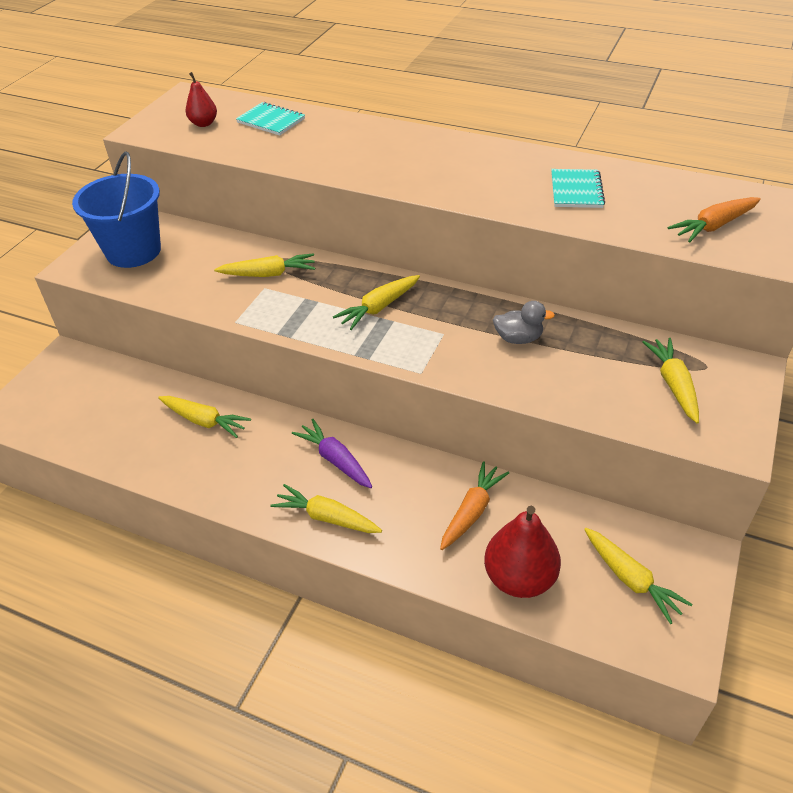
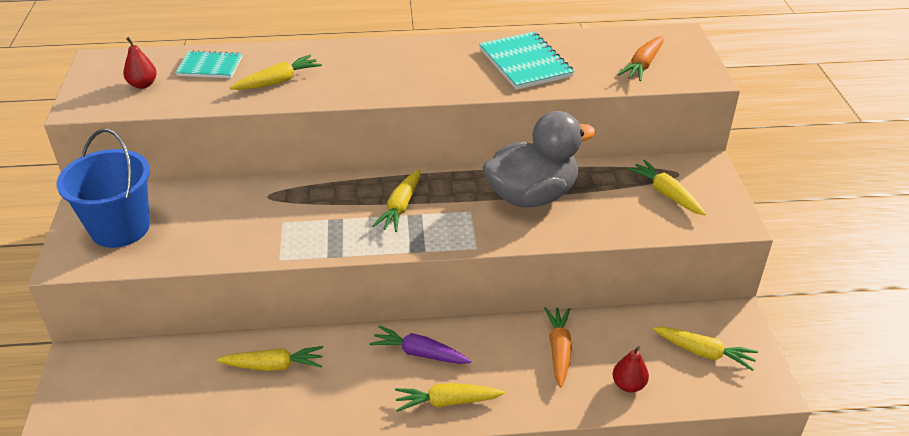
camera: 30 degrees left, 5 degrees down
(269, 274) = (277, 209): yellow carrot -> yellow carrot (278, 81)
(518, 338) = (532, 196): grey duck -> grey duck, size x2.27
(519, 578) = (628, 385): red pear -> red pear, size x0.56
(576, 190) = (525, 63): turquoise notebook -> turquoise notebook, size x1.54

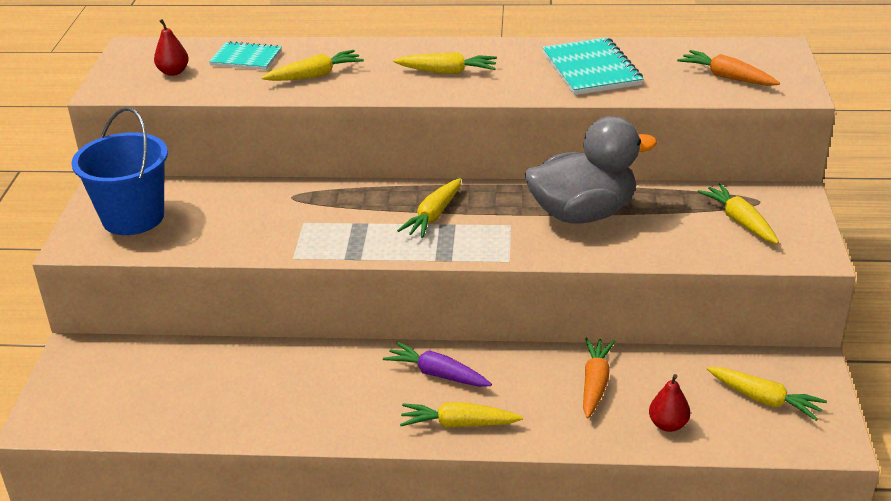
camera: 10 degrees right, 5 degrees down
(274, 366) = (277, 373): yellow carrot -> yellow carrot (447, 72)
(643, 65) = (727, 77): orange carrot -> orange carrot turned 90 degrees clockwise

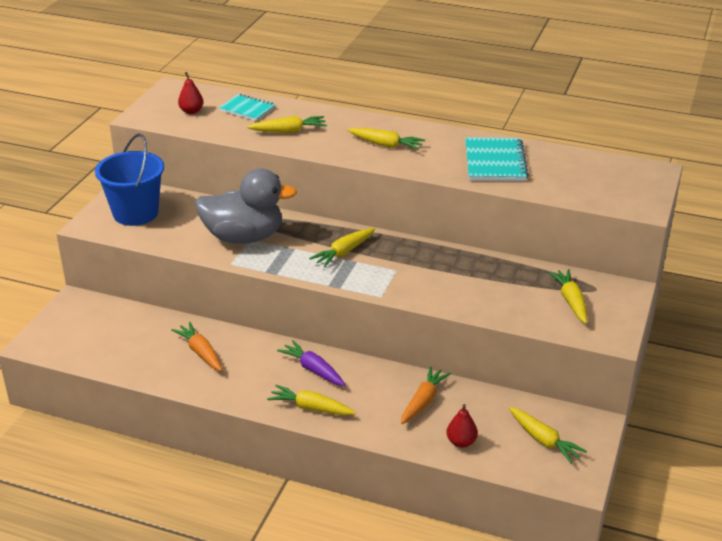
camera: 15 degrees right, 0 degrees up
(583, 214) = (454, 272): grey duck -> grey duck (244, 237)
(727, 77) = (596, 186): orange carrot -> orange carrot (200, 352)

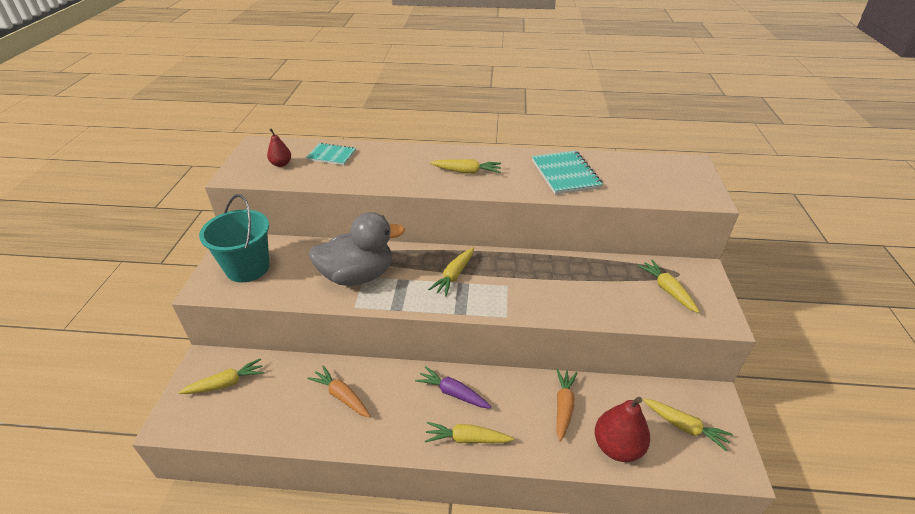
camera: 15 degrees left, 5 degrees up
(135, 213) = (247, 268): blue bucket -> turquoise bucket
(289, 131) = (377, 171): yellow carrot -> yellow carrot (226, 383)
(461, 442) = (617, 447): red pear -> red pear, size x1.79

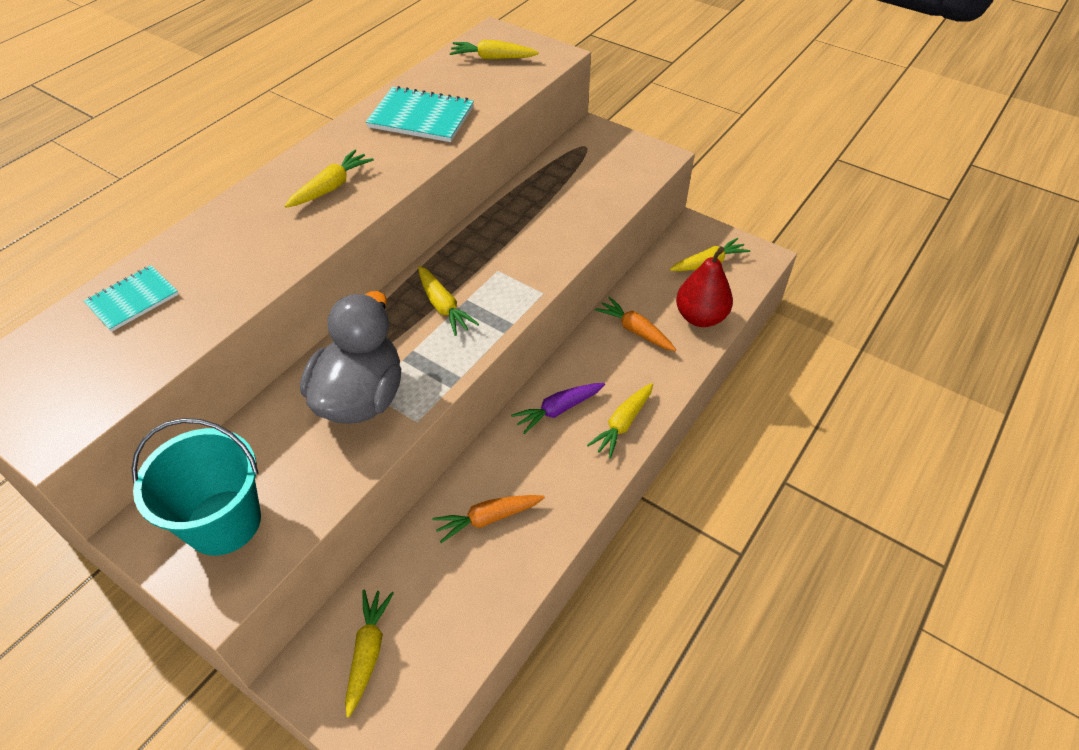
camera: 60 degrees left, 10 degrees up
(281, 164) = (86, 366): red pear -> none
(667, 290) = (599, 165): yellow carrot -> yellow carrot (492, 58)

